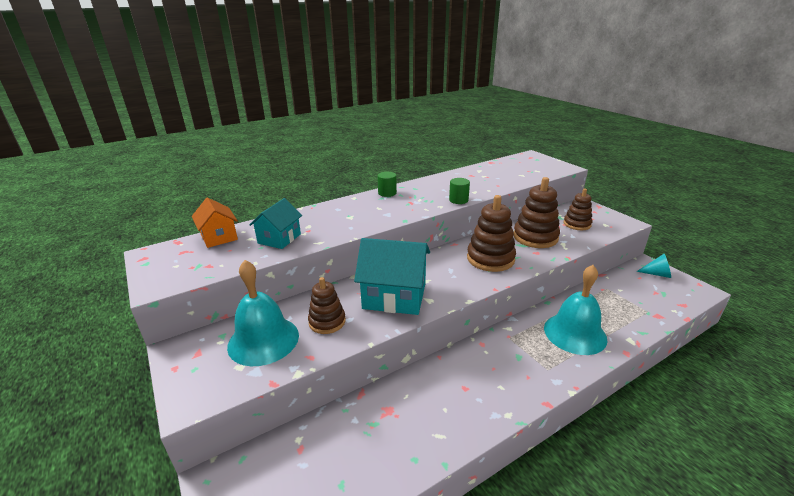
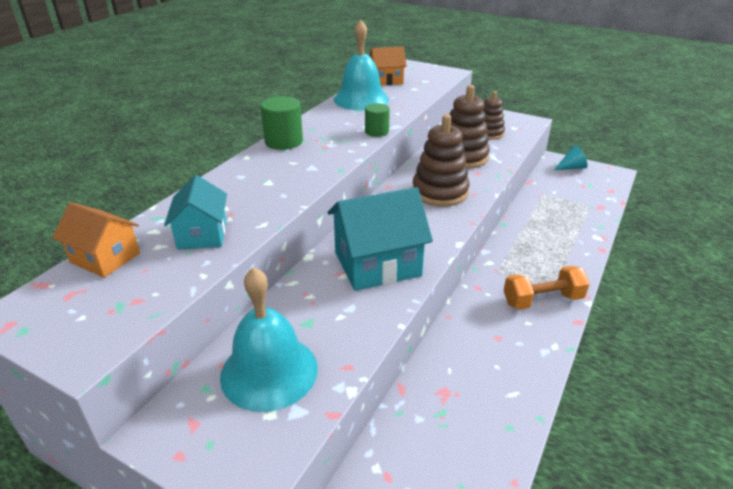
camera: 30 degrees left, 5 degrees up
(327, 322) = (328, 320): brown stacking toy -> none
(387, 193) = (284, 141): green cylinder -> green cylinder, size x1.53
(505, 165) = (386, 80): none -> orange house
(529, 374) = (542, 300): none -> orange dumbbell
(575, 333) = (549, 246): turquoise bell -> turquoise bell (361, 99)

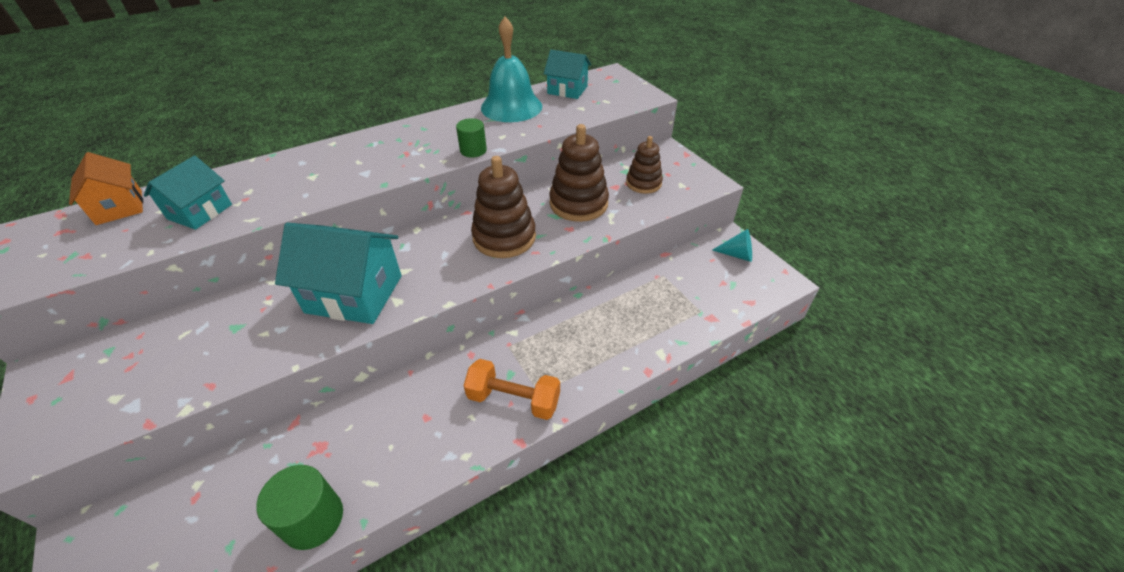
camera: 30 degrees right, 10 degrees up
(269, 371) = (159, 358): turquoise bell -> none
(284, 141) = (381, 136): green cylinder -> green cylinder (313, 519)
(386, 80) = (567, 90): orange house -> turquoise house

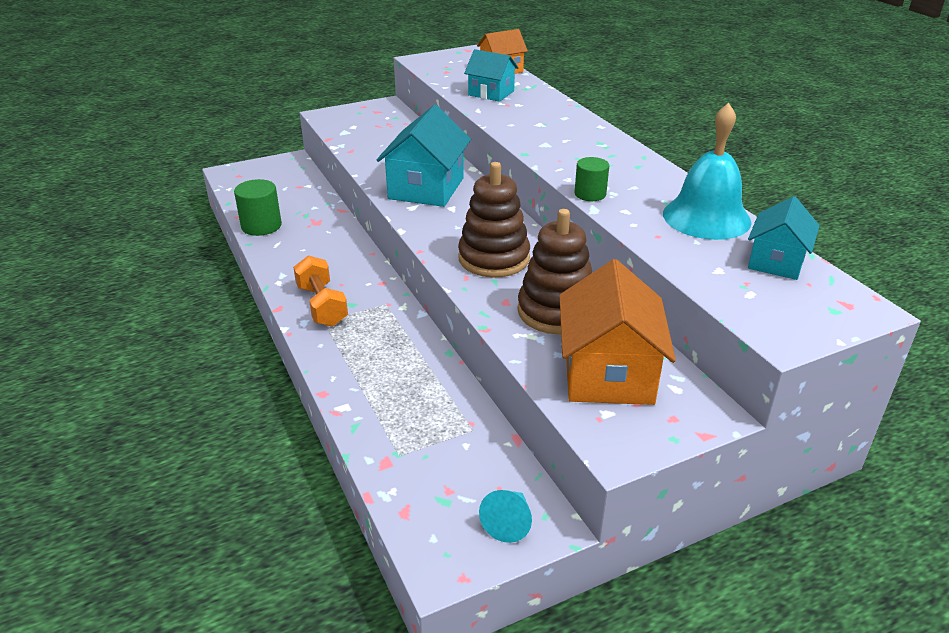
camera: 95 degrees right, 10 degrees down
(514, 399) = (322, 306): orange dumbbell -> orange dumbbell turned 45 degrees counterclockwise
(643, 183) = (608, 373): brown stacking toy -> orange house

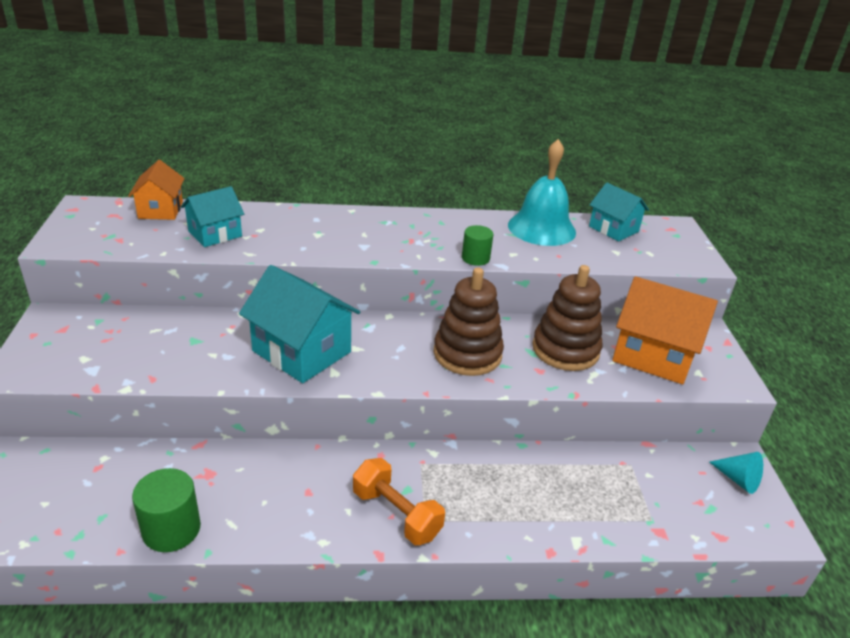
camera: 70 degrees left, 0 degrees up
(322, 306) = (396, 514): orange dumbbell -> orange dumbbell turned 45 degrees clockwise

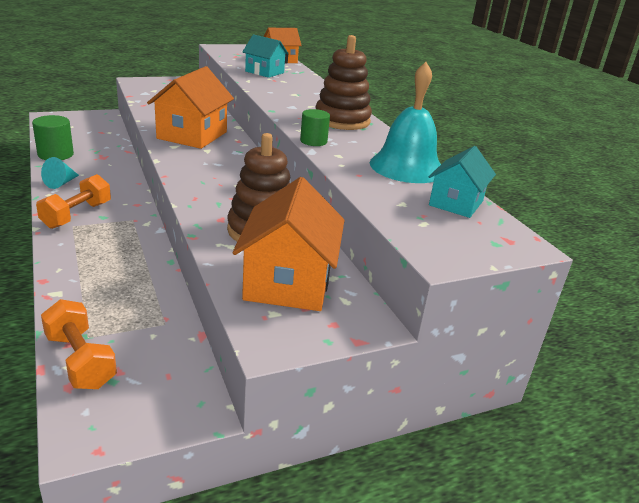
camera: 70 degrees right, 5 degrees down
(301, 351) = (192, 135): turquoise house -> orange house
(467, 354) = (225, 188): brown stacking toy -> brown stacking toy (342, 120)
(687, 527) = (80, 361): none -> orange dumbbell
(738, 479) = (164, 406): turquoise cone -> turquoise cone (61, 183)

